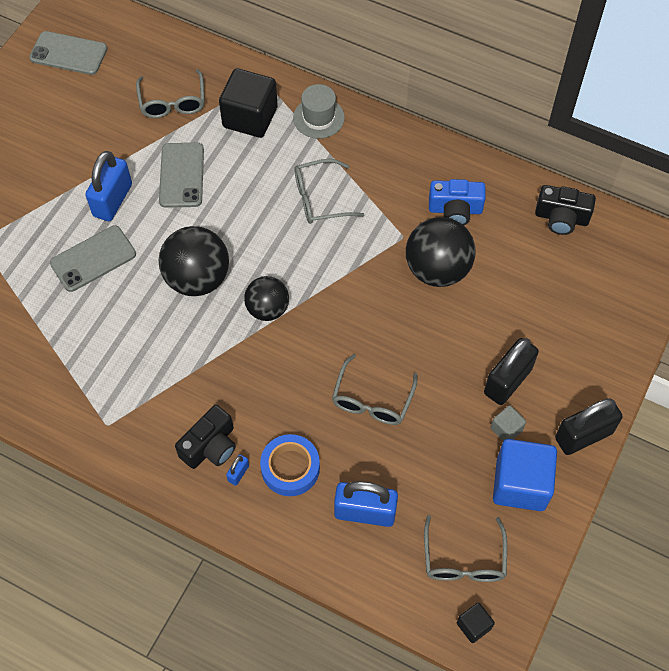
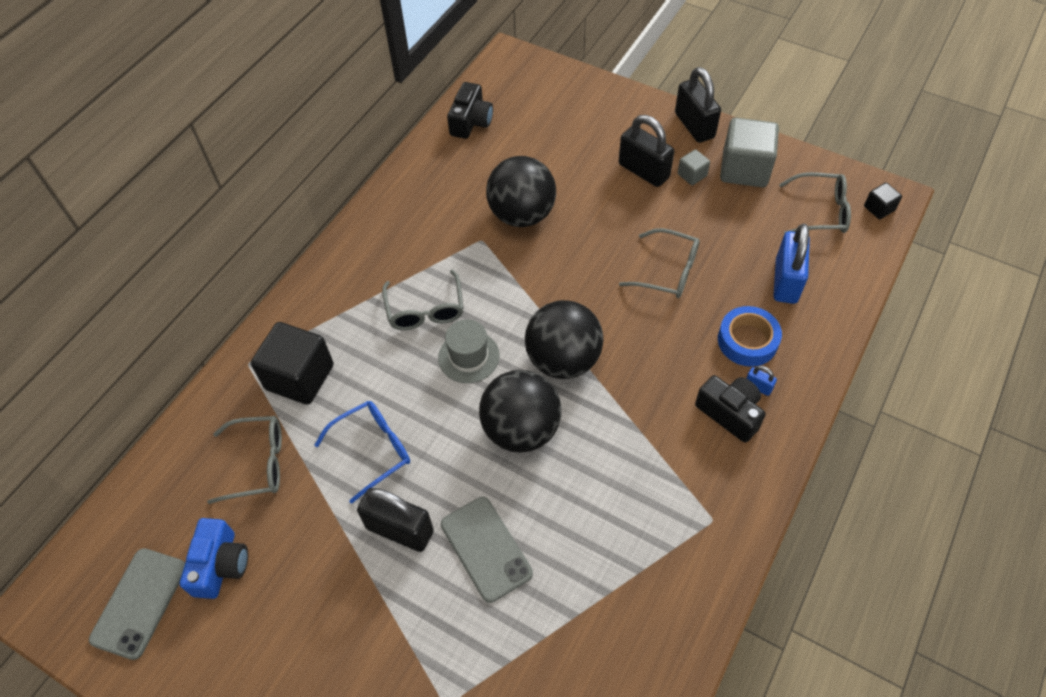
camera: 85 degrees left, 5 degrees down
(112, 200) = (400, 529): blue padlock -> black padlock
(181, 175) = (373, 450): grey phone -> blue glasses
(267, 309) = (563, 360): black ball -> black ball, size x1.57
(318, 118) = (314, 309): grey hat -> grey hat (468, 356)
(455, 210) = (453, 197): blue camera -> blue camera (220, 565)
(520, 484) = (744, 169): blue cube -> grey cube

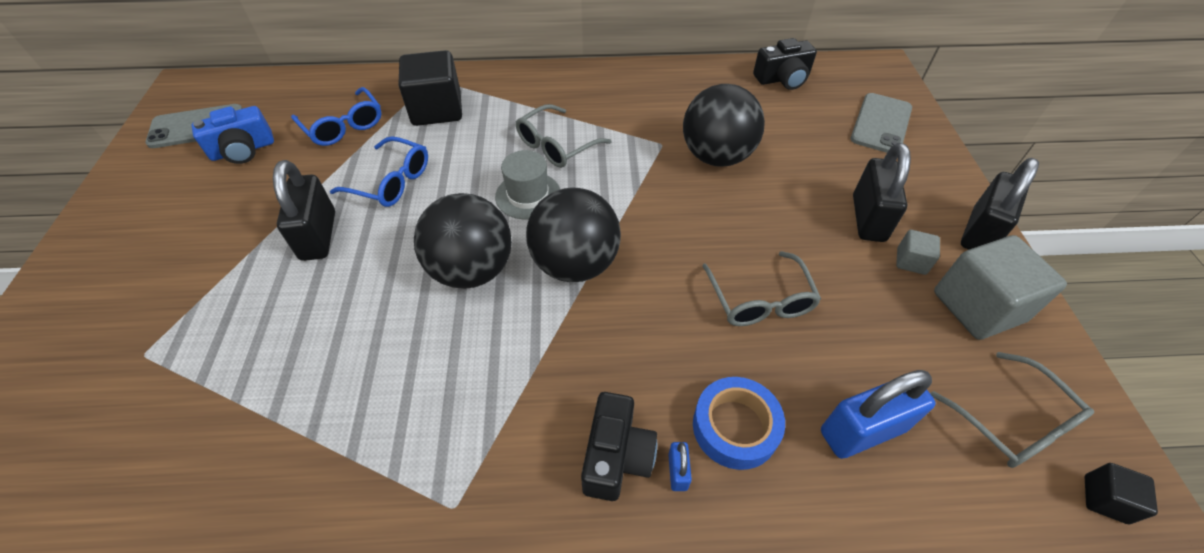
camera: 55 degrees right, 5 degrees down
(258, 463) = (344, 126): grey glasses -> blue glasses
(486, 548) = (323, 306): grey phone -> grey phone (881, 124)

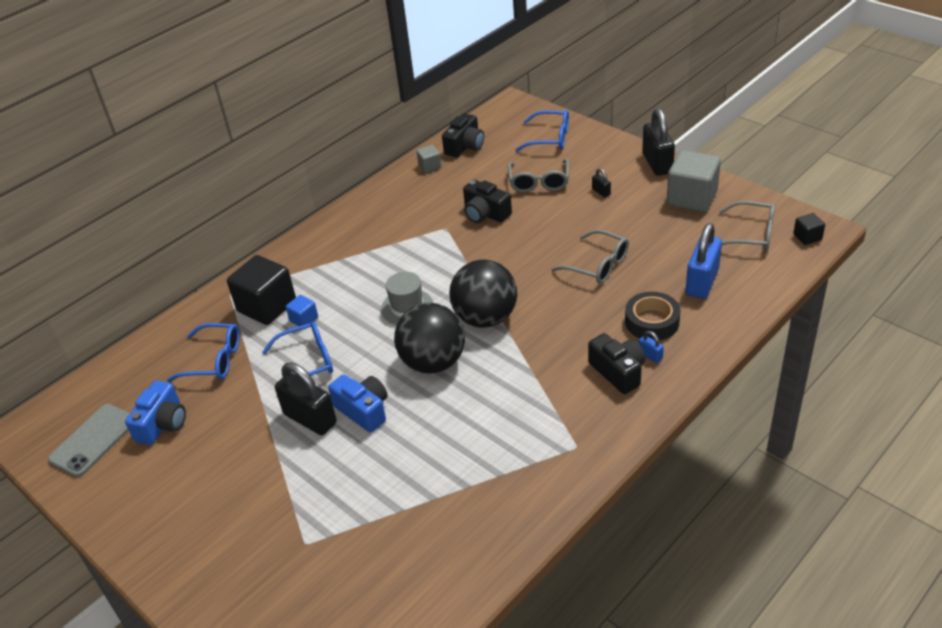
camera: 40 degrees left, 10 degrees down
(359, 266) = (363, 410): none -> blue camera
(443, 141) = (304, 319): none -> blue cube
(556, 146) = (382, 272): grey glasses -> grey glasses (539, 182)
(716, 156) = (485, 214): black ball -> black camera
(735, 427) = (652, 321): blue tape -> black tape
(868, 218) = (601, 192): black padlock -> black padlock, size x0.44
(881, 124) = (550, 138): grey phone -> blue glasses
(911, 261) = (643, 198): grey cube -> grey cube (430, 166)

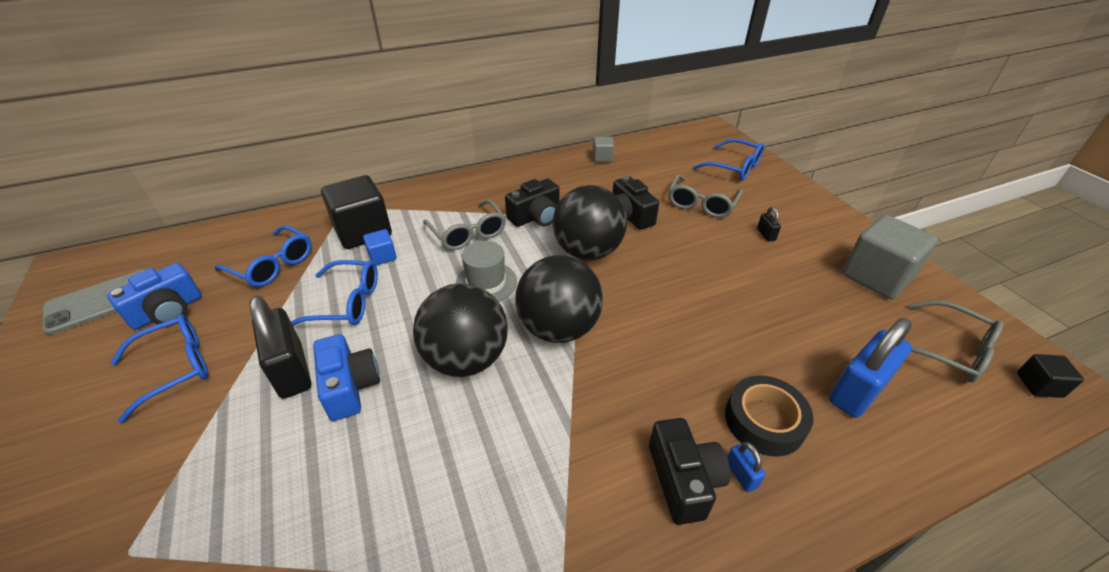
camera: 20 degrees right, 0 degrees up
(217, 452) = (176, 368): none -> blue glasses
(465, 146) = (646, 151): black camera -> black camera (536, 217)
(470, 254) = (587, 251): none -> black ball
(598, 265) = (724, 315): grey glasses -> grey glasses (468, 233)
(657, 163) = (845, 225): black padlock -> none

